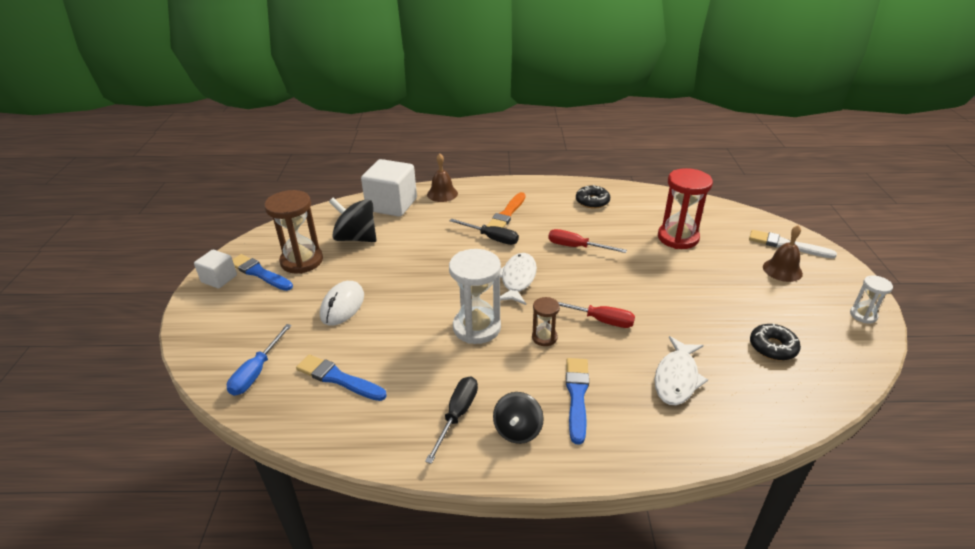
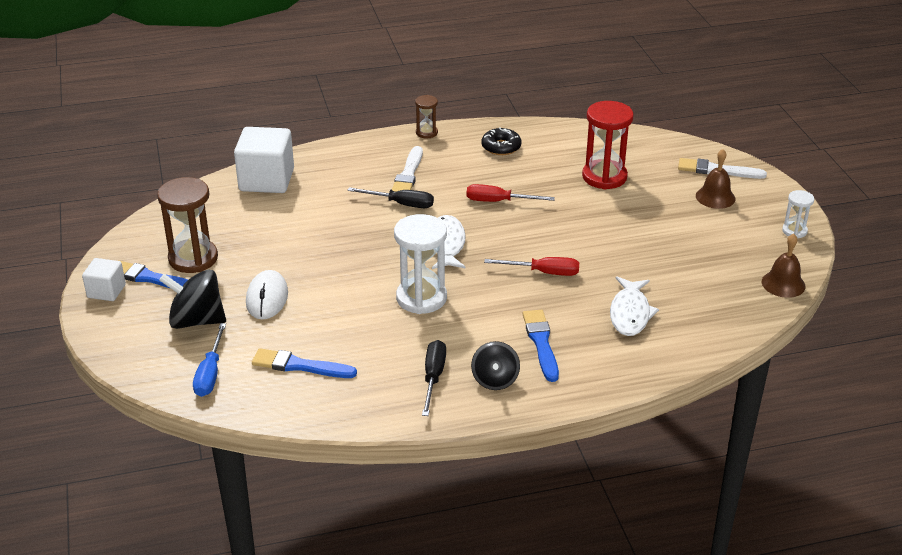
camera: 15 degrees left, 0 degrees up
(356, 238) = (243, 224): black spinning top -> black spinning top (196, 320)
(442, 194) = (322, 159): brown bell -> brown bell (783, 284)
(507, 214) = (408, 174): orange brush -> white brush
(544, 337) = (493, 297): brown hourglass -> brown hourglass (426, 133)
(772, 347) = (714, 273): black donut -> none

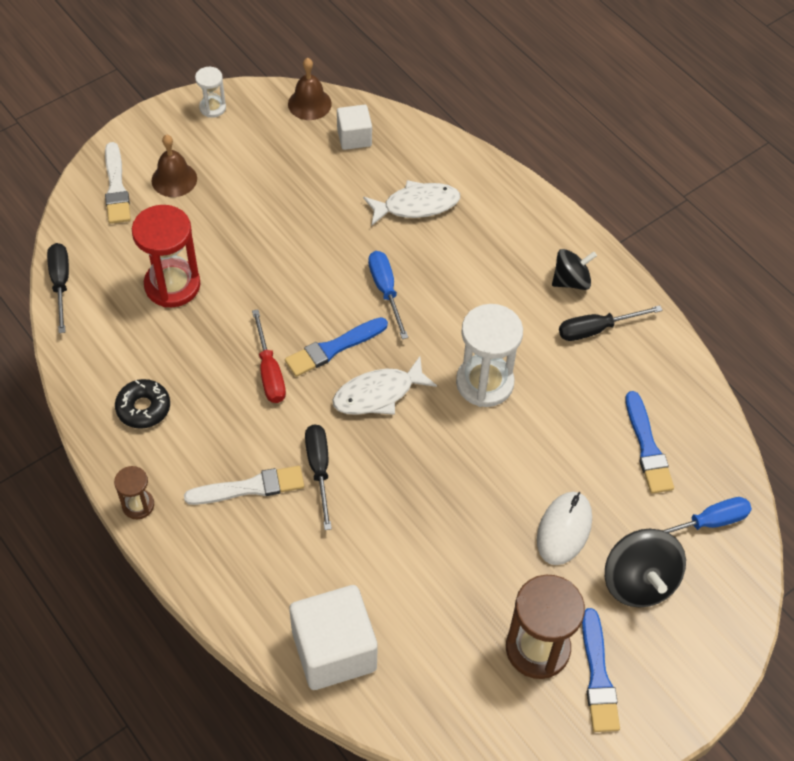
camera: 115 degrees left, 20 degrees up
(106, 291) = (647, 712): white cube -> white cube (354, 137)
(267, 298) = (564, 529): white mouse -> white mouse turned 45 degrees counterclockwise
(541, 343) = (499, 261): blue brush -> blue brush (333, 348)
(543, 272) = (386, 291): red screwdriver -> blue screwdriver
(630, 134) = (61, 283): none -> black screwdriver

